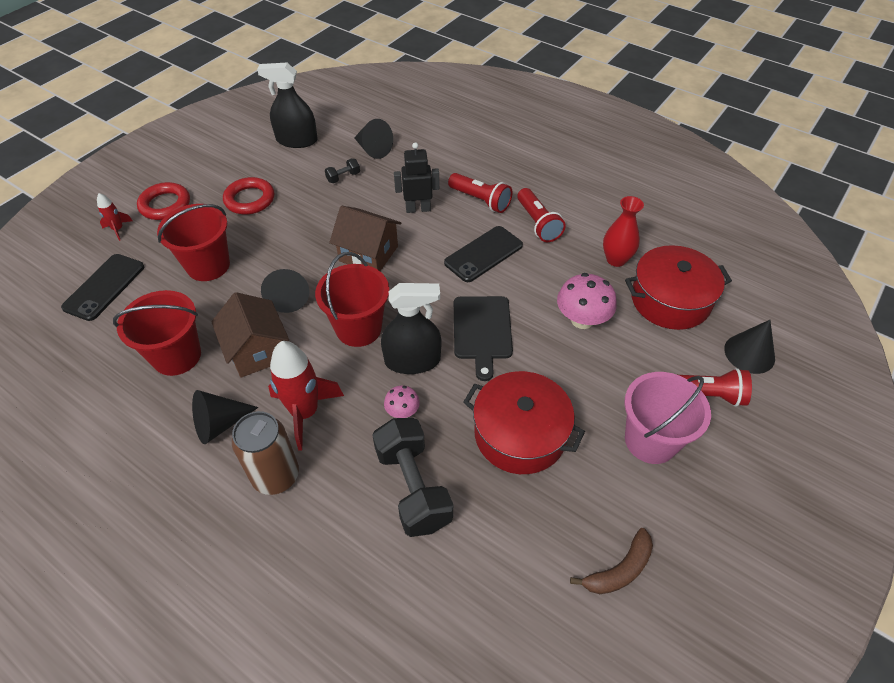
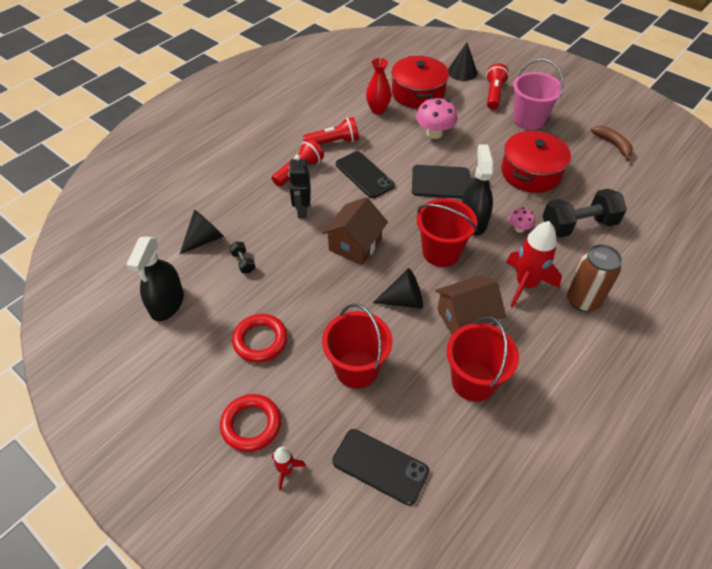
camera: 85 degrees left, 0 degrees up
(220, 424) = (542, 340): black cone -> none

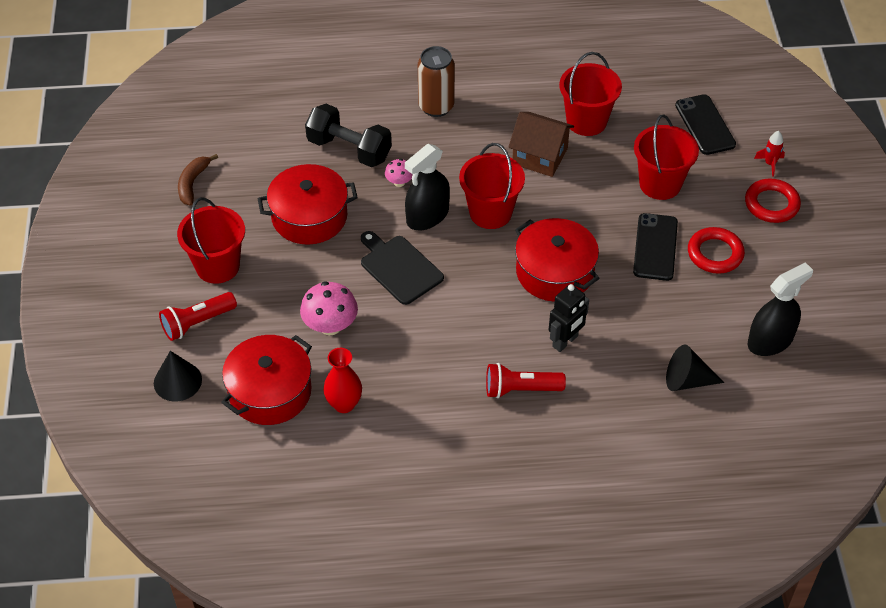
camera: 135 degrees left, 0 degrees up
(243, 262) = (671, 329): black dumbbell -> none
(333, 142) = (445, 398): red flashlight -> none
(355, 245) = (554, 272): brown house -> red pot
(364, 175) = (462, 334): black phone -> black phone (655, 247)
(404, 300) = (569, 201): black cone -> none
(525, 284) = (460, 144): red rocket -> none
(528, 120) = (217, 266): pink bucket -> red bucket

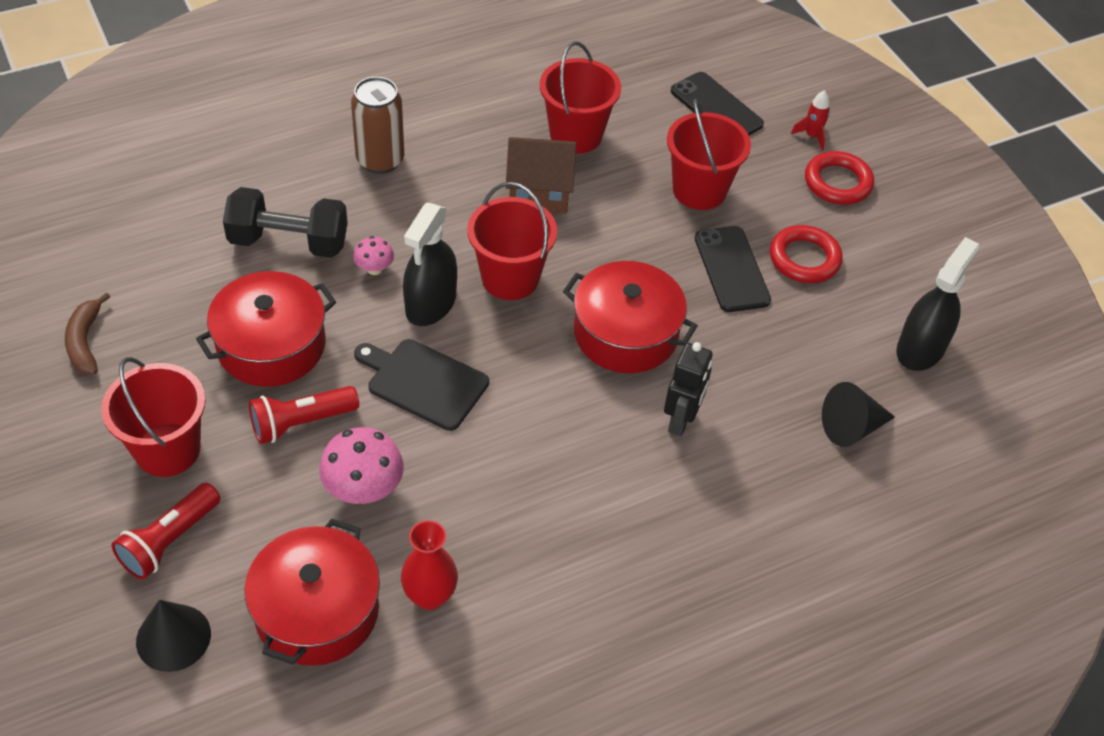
camera: 25 degrees left, 0 degrees up
(521, 389) = (655, 501): red flashlight -> red flashlight (301, 423)

